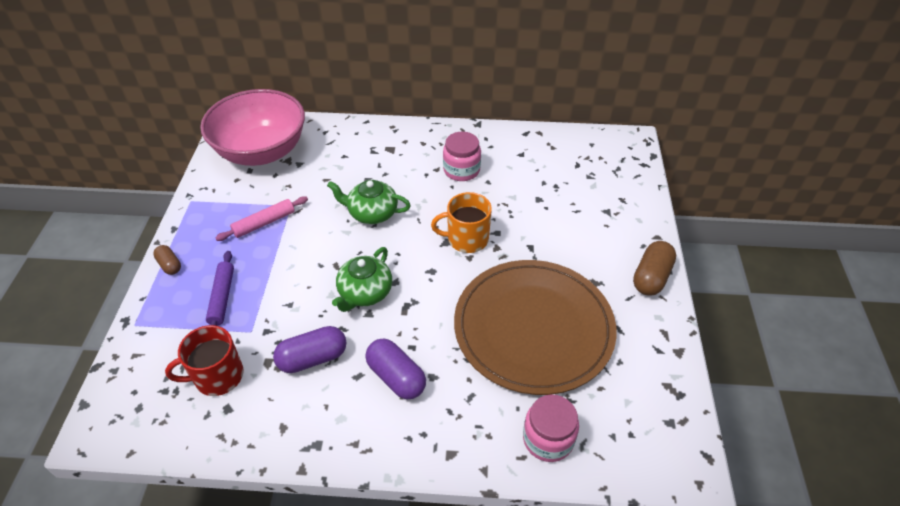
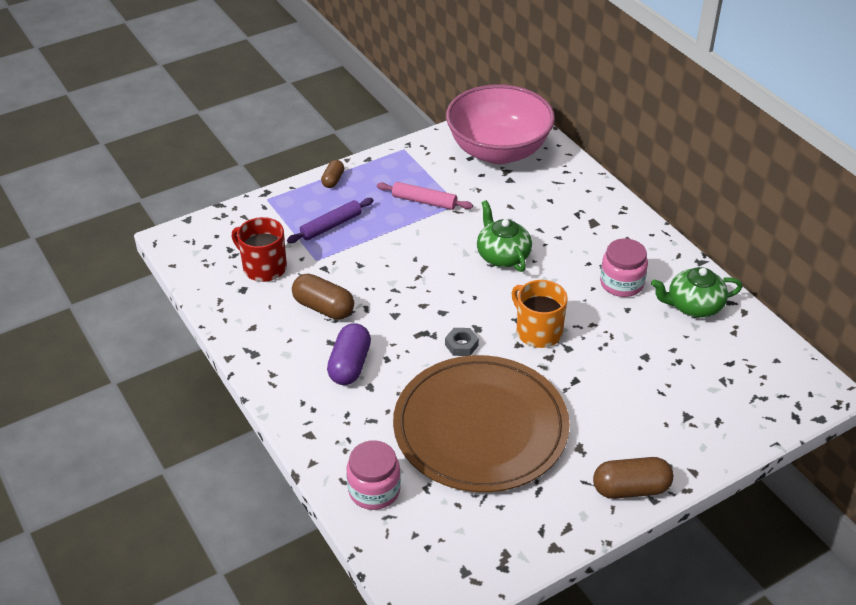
camera: 55 degrees right, 5 degrees down
(313, 358) = (323, 308): purple capsule -> brown capsule
(365, 293) = (413, 300): green teapot -> green teapot (693, 306)
(440, 290) = (461, 345): none -> grey nut

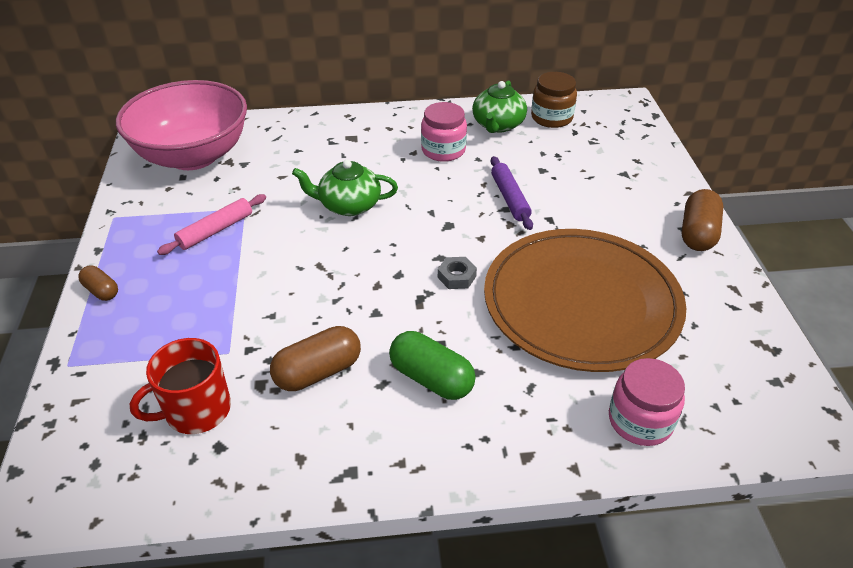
camera: 65 degrees left, 0 degrees up
(331, 226) = (181, 319): purple rolling pin -> purple rolling pin (510, 198)
(350, 365) = (431, 378): purple capsule -> green capsule
(538, 331) = (471, 219): orange mug -> none
(740, 340) = (551, 118): none -> brown jar

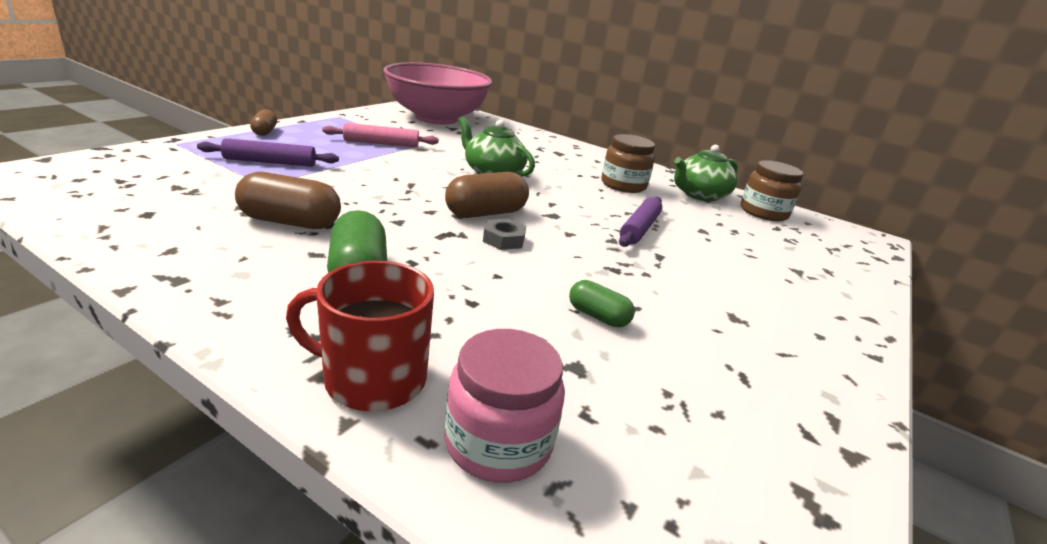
camera: 35 degrees right, 15 degrees down
(184, 324) = (270, 162): none -> purple rolling pin
(196, 410) = (181, 193): red mug -> red mug (372, 379)
(443, 150) = (623, 185): pink jar -> brown jar
(581, 302) = (598, 316): brown plate -> green capsule
(698, 233) = (839, 350): brown capsule -> brown capsule (486, 213)

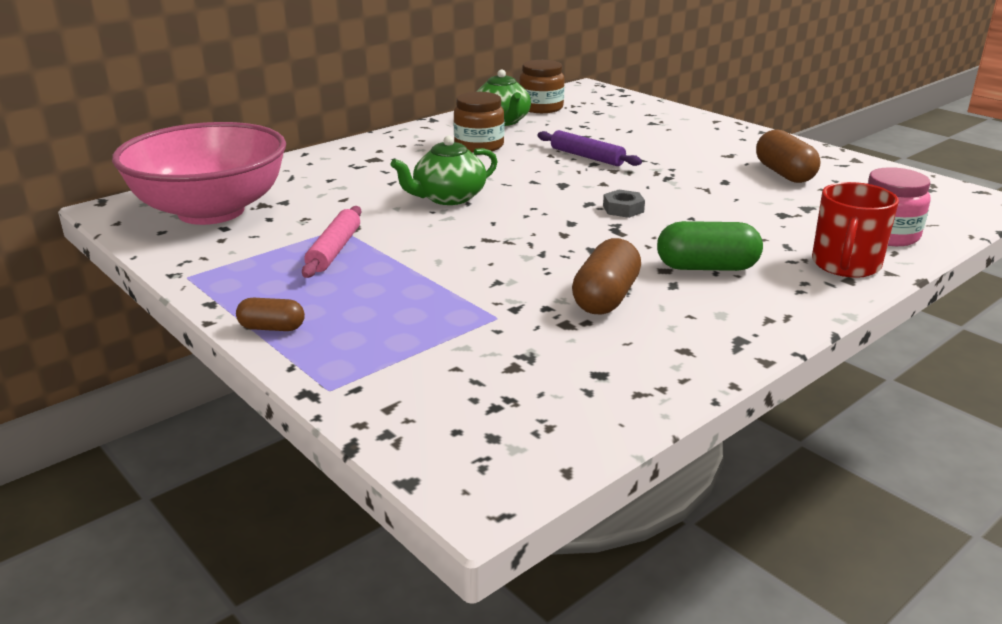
camera: 70 degrees left, 0 degrees up
(270, 162) = (416, 317): purple rolling pin -> none
(486, 213) = (564, 211): brown capsule -> brown capsule (784, 174)
(598, 316) = (742, 193): green capsule -> none

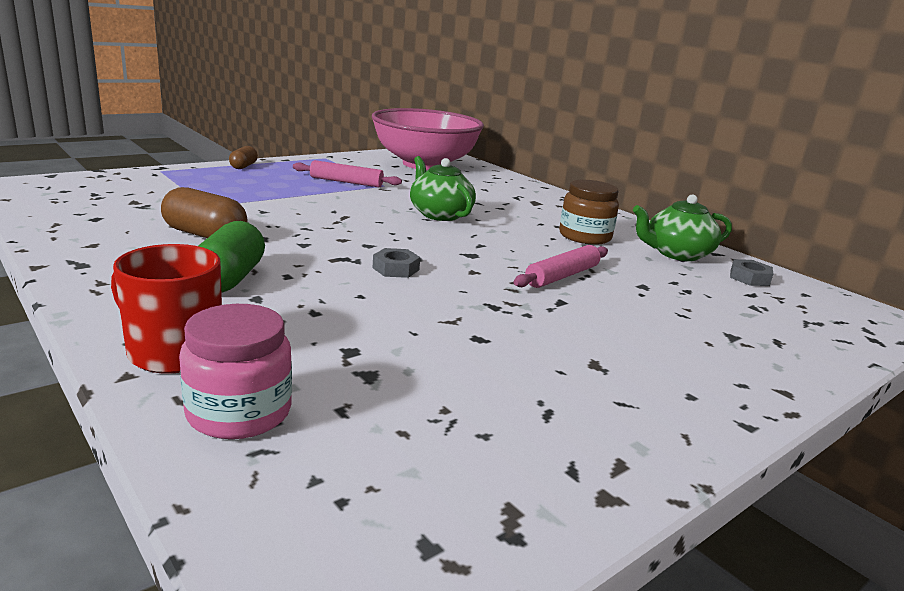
camera: 90 degrees right, 5 degrees down
(541, 108) = (749, 278): brown jar -> grey nut
(587, 157) = (562, 276): purple rolling pin -> pink rolling pin
(784, 174) = (514, 392): brown capsule -> none

